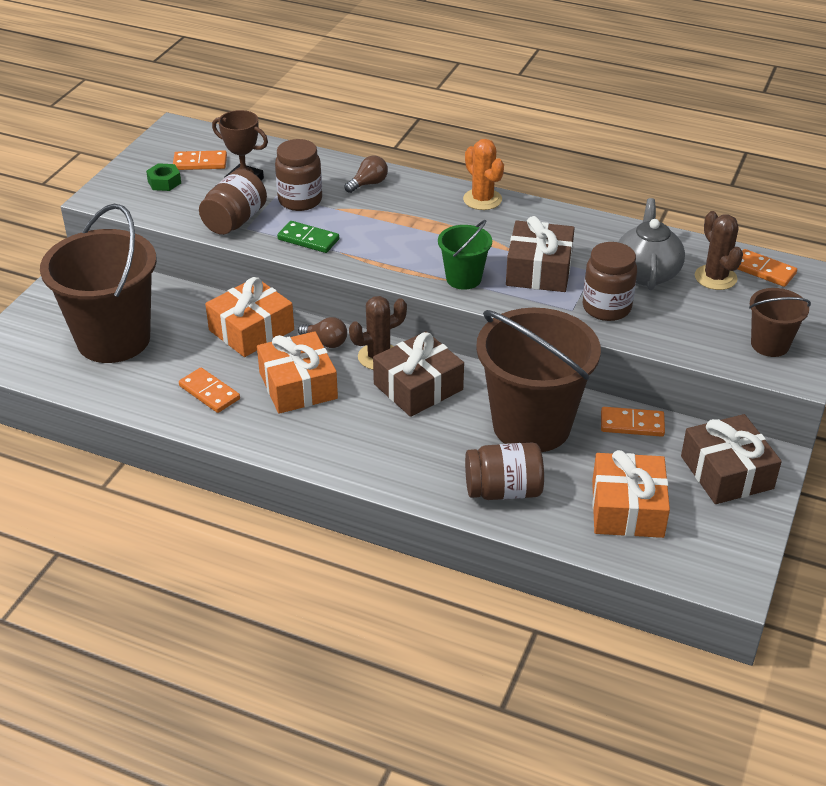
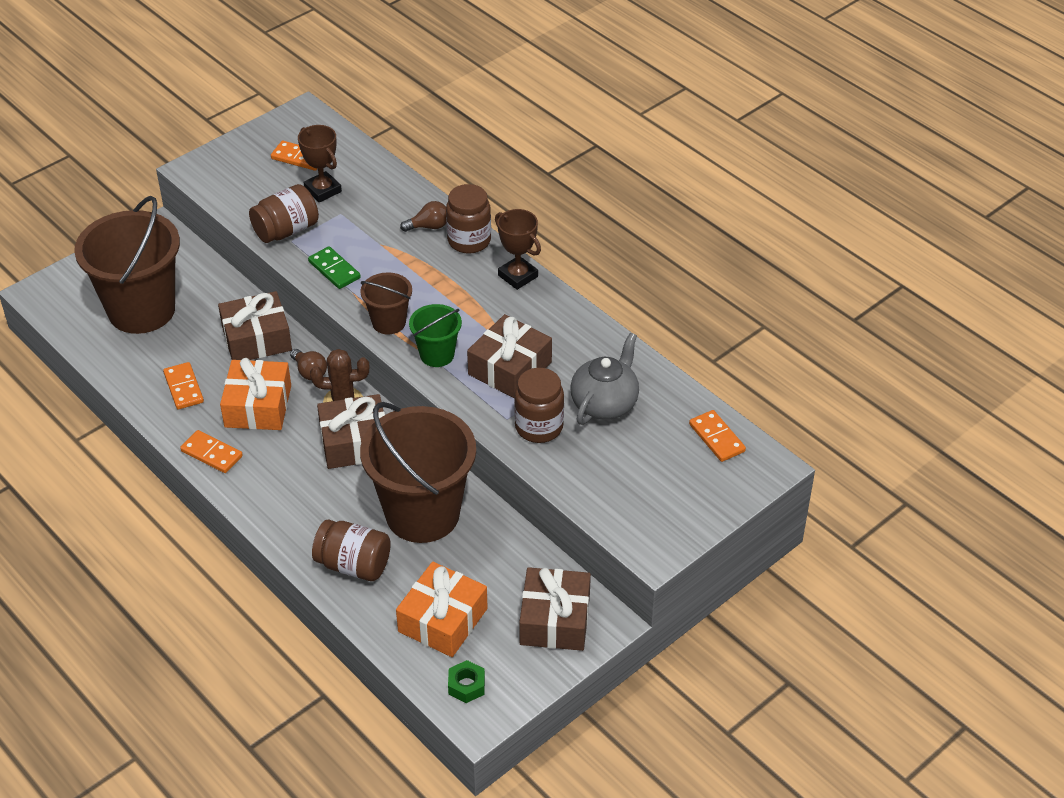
camera: 25 degrees right, 5 degrees up
(164, 182) = (255, 170): green nut -> green nut (466, 686)
(251, 330) = (257, 339): orange gift -> brown gift
(300, 200) = (356, 226): brown jar -> brown jar (469, 241)
(482, 199) = (518, 276): orange cactus -> brown trophy
(632, 424) = (509, 544): orange domino -> orange domino (212, 453)
(715, 277) = (664, 430): brown cactus -> none
(770, 344) = (655, 515): brown bucket -> brown bucket (389, 322)

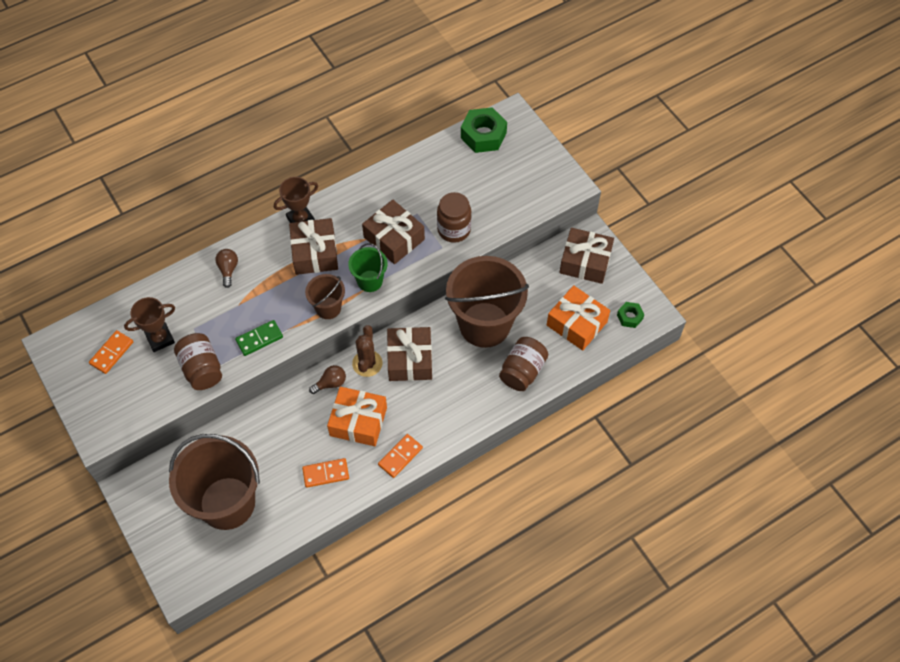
camera: 80 degrees left, 15 degrees up
(257, 339) = (284, 418): brown gift -> brown gift (315, 253)
(469, 241) = (253, 245): brown jar -> none
(605, 404) = (440, 189): grey teapot -> none
(716, 438) = (483, 135): orange domino -> green nut

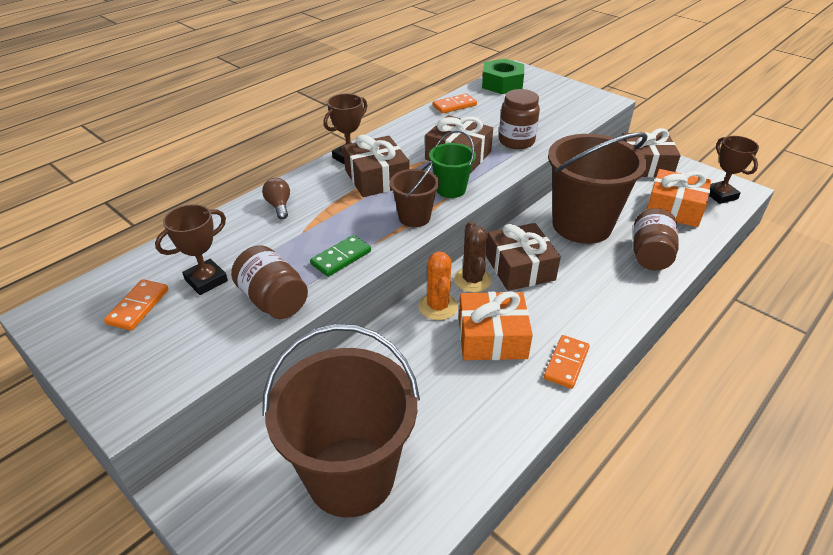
camera: 15 degrees left, 20 degrees down
(326, 473) = (479, 404): orange domino -> orange domino (454, 105)
(330, 383) = (438, 306): brown light bulb -> orange cactus
(629, 317) = (720, 195): green nut -> brown trophy

